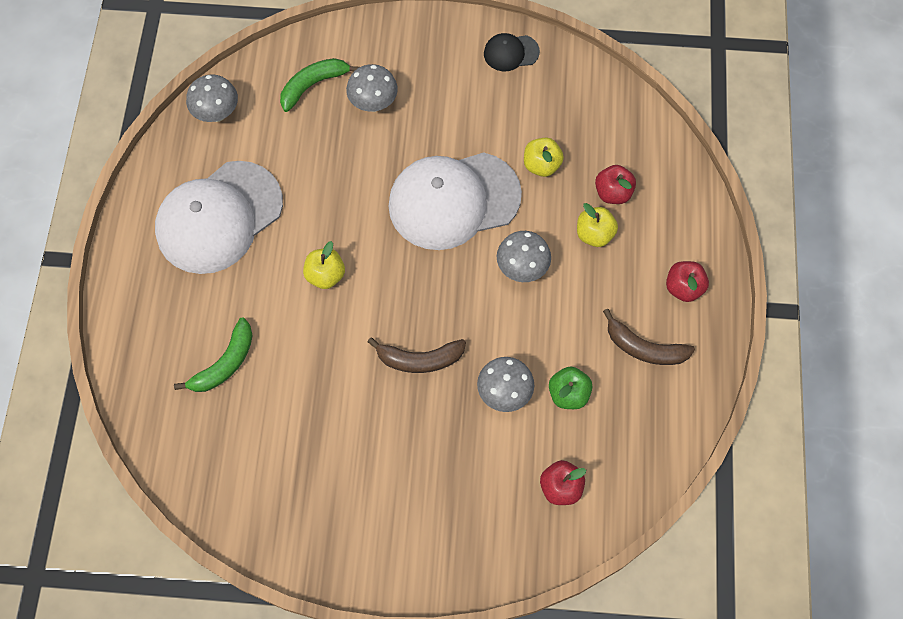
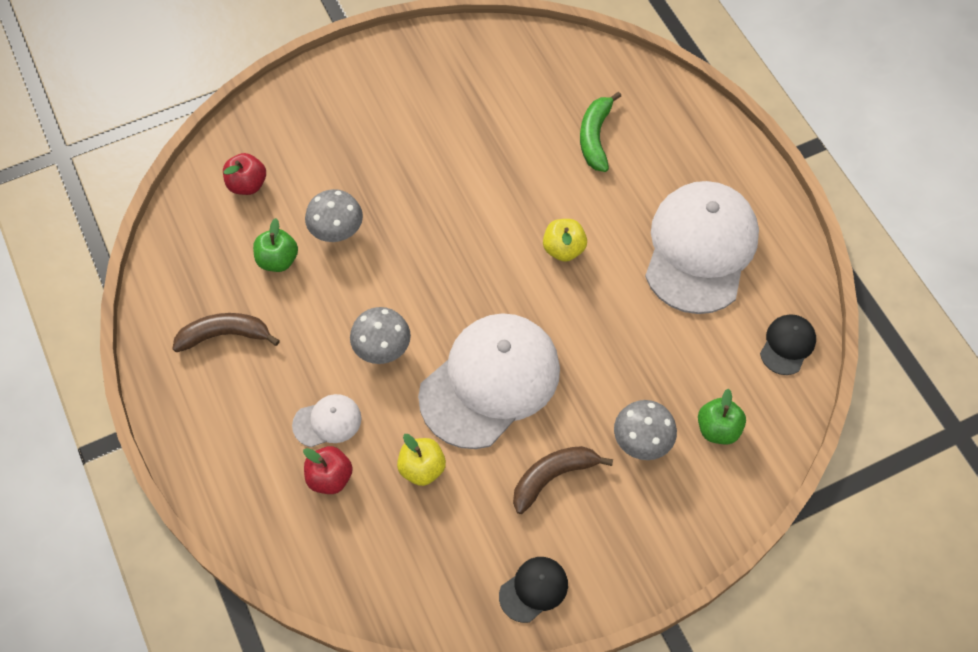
camera: 150 degrees right, 5 degrees down
(217, 113) = (787, 345): grey mushroom -> black cap
(314, 85) = (718, 429): green banana -> green apple
(419, 359) = (430, 222): brown banana -> brown banana (553, 477)
(594, 234) = (327, 421): yellow apple -> white cap
(683, 288) = (210, 413): red apple -> none

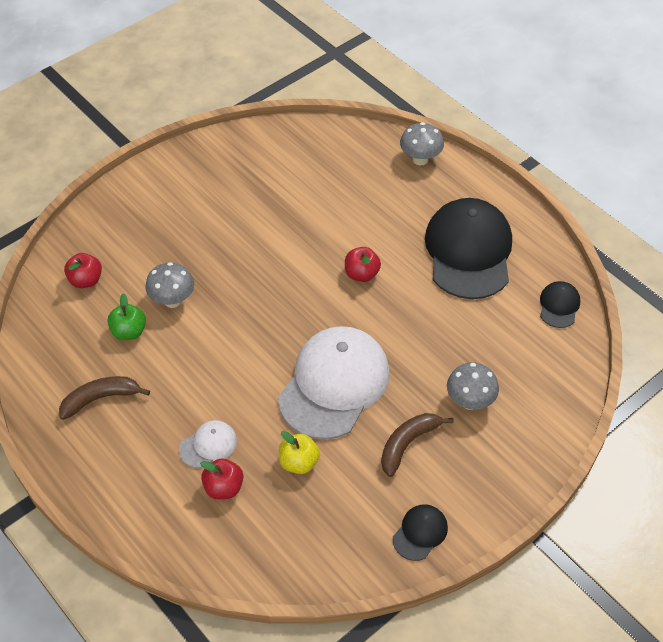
camera: 15 degrees left, 10 degrees down
(382, 350) = (238, 380): grey mushroom -> grey mushroom (420, 159)
(563, 249) = (361, 274): yellow apple -> red apple
(595, 137) = (360, 188): green banana -> none
(700, 249) = (469, 251): white cap -> black cap
(718, 429) = (526, 378): green apple -> none

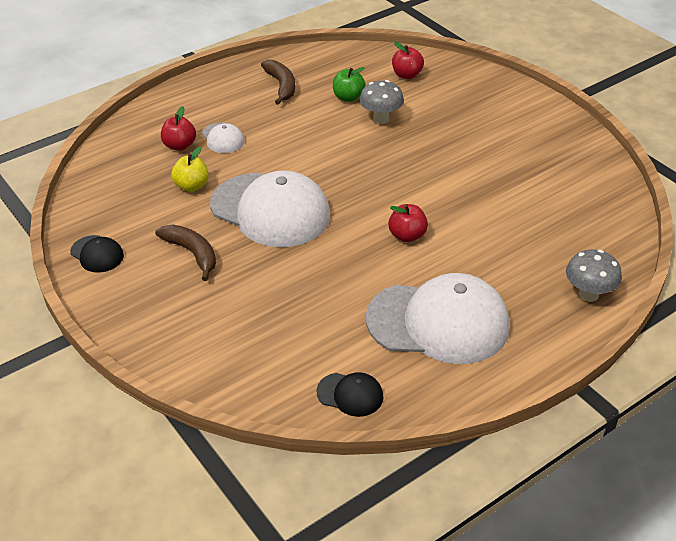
camera: 95 degrees right, 10 degrees down
(469, 251) = (438, 322): black cap -> white cap
(470, 401) = (230, 302): grey mushroom -> none

